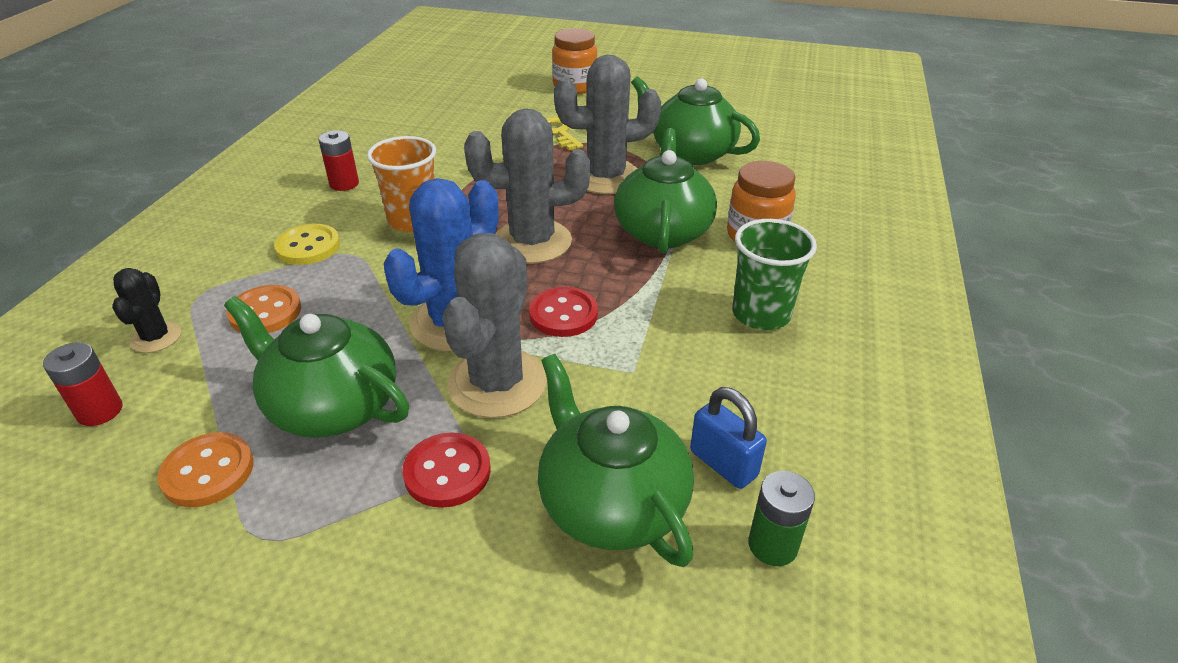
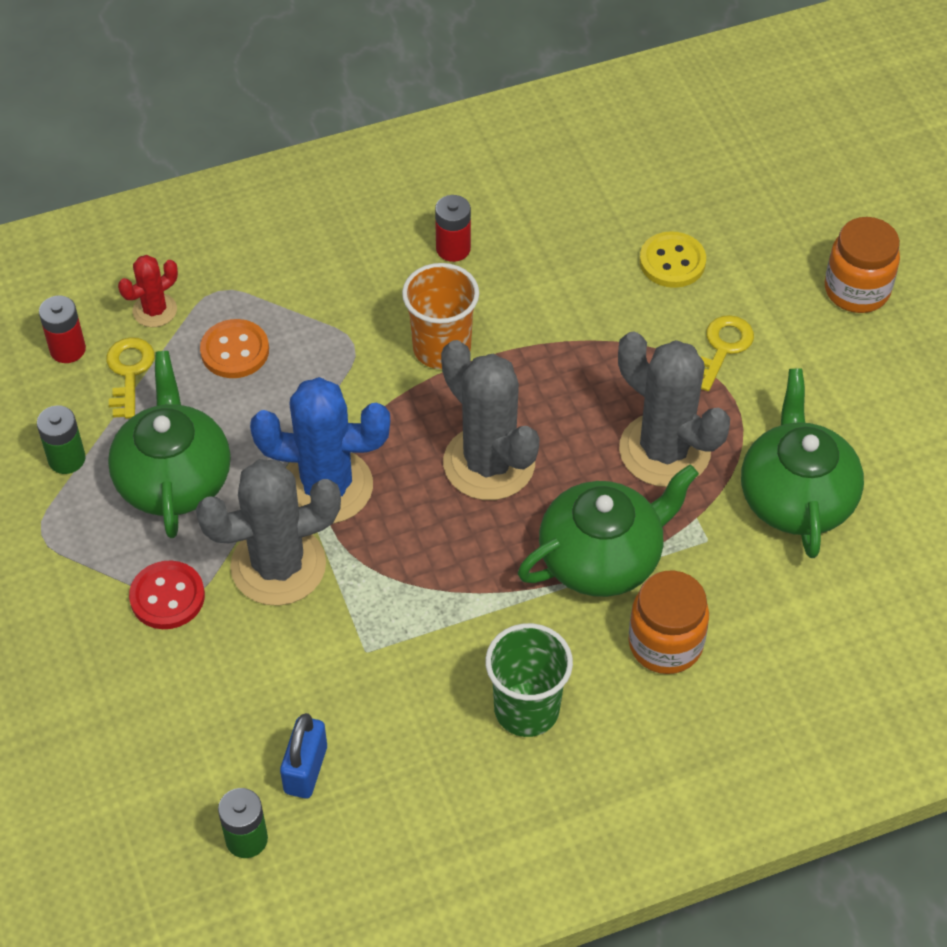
camera: 55 degrees right, 15 degrees up
(156, 337) = (155, 310): black cactus -> red cactus
(187, 382) = (129, 372): none -> yellow key
(208, 472) = (67, 459): orange button -> green battery
(308, 247) = (337, 305): yellow button -> yellow button (672, 262)
(563, 314) = (400, 556): red button -> none
(611, 503) = (212, 716): green teapot -> none

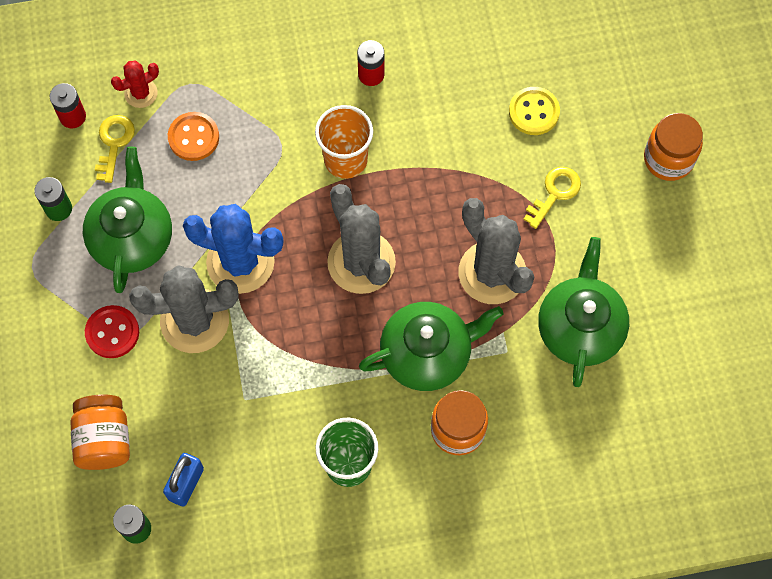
camera: 10 degrees right, 15 degrees up
(180, 732) = (104, 439): none -> orange jar

